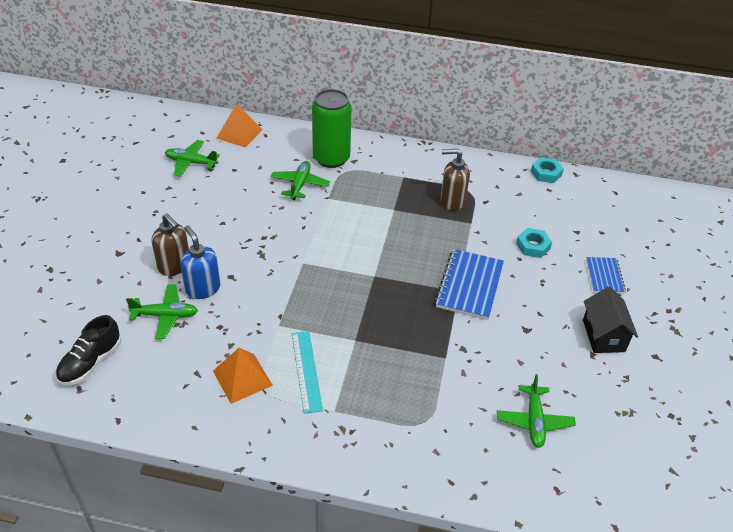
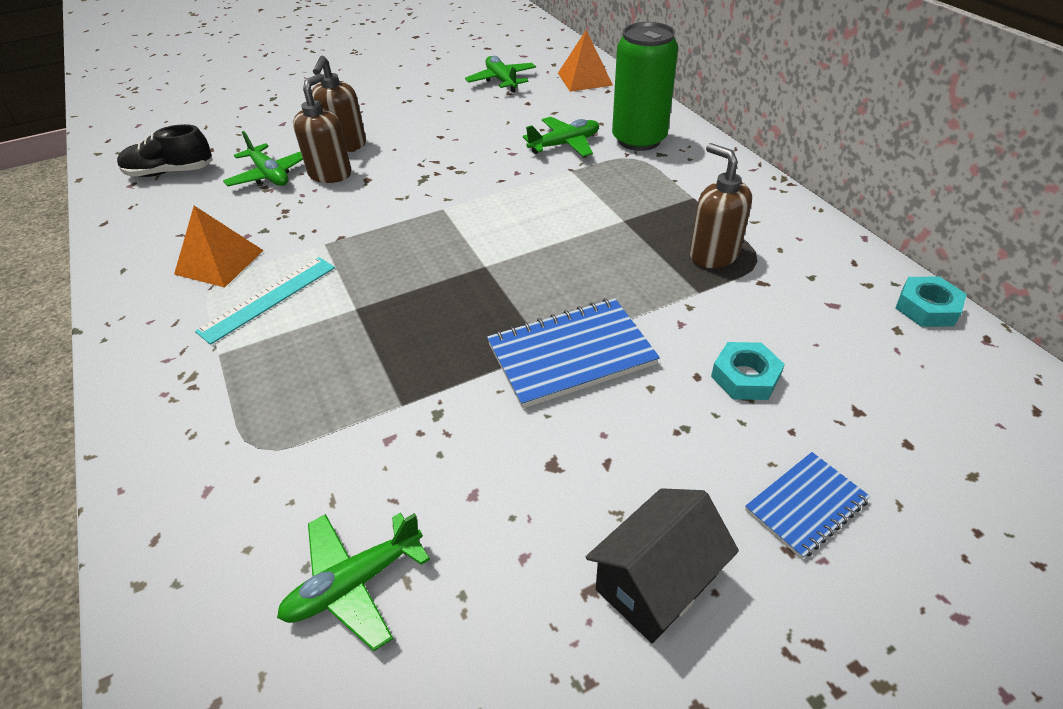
camera: 55 degrees right, 0 degrees up
(203, 288) = (330, 174): blue soap dispenser -> brown soap dispenser

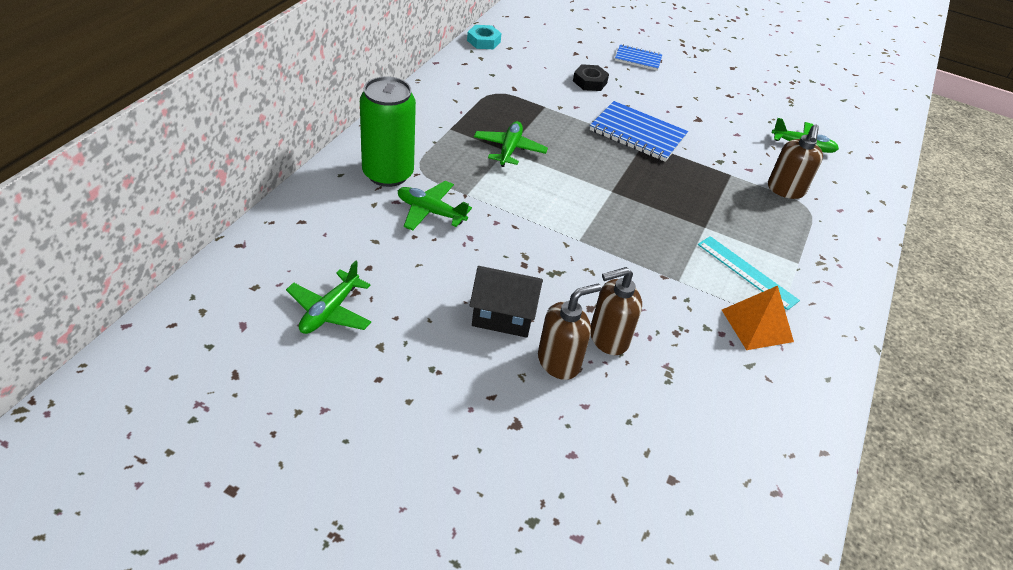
camera: 135 degrees left, 0 degrees up
(170, 172) = (731, 475): black shoe -> none
(268, 298) = (746, 272): turquoise ruler -> turquoise ruler turned 45 degrees clockwise
(270, 175) = (652, 383): green plane -> green plane (509, 149)
(584, 79) = (283, 246): orange pyramid -> none
(655, 583) = (708, 83): black house -> black house (503, 316)
(713, 254) = (506, 108): brown soap dispenser -> brown soap dispenser (785, 190)
(745, 377) = (589, 82): turquoise nut -> black nut

